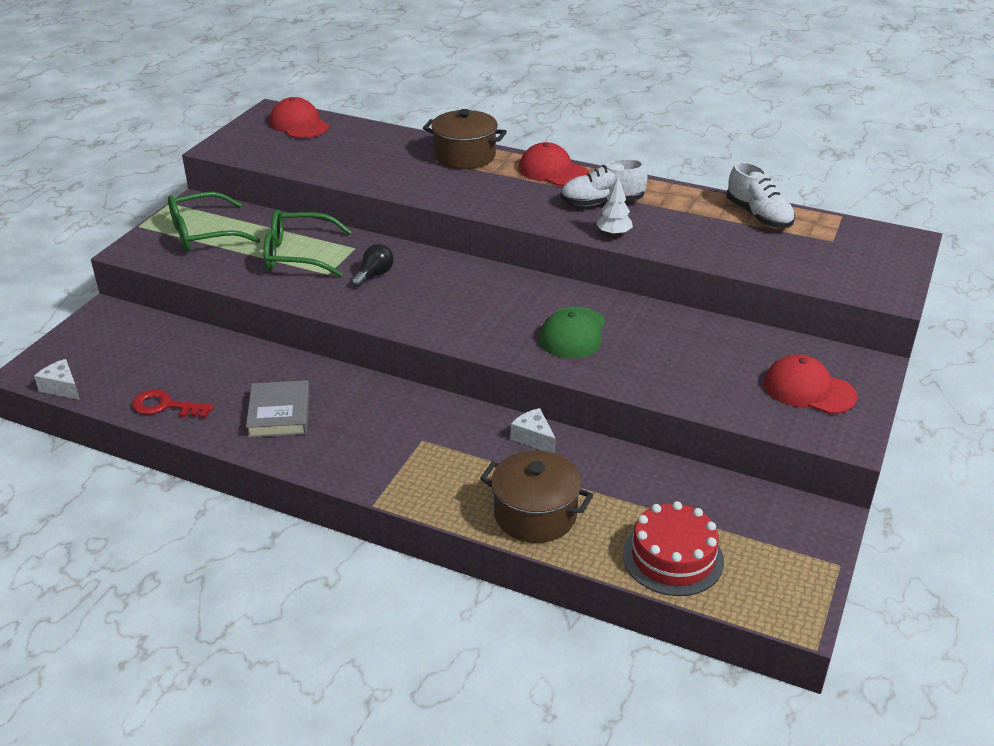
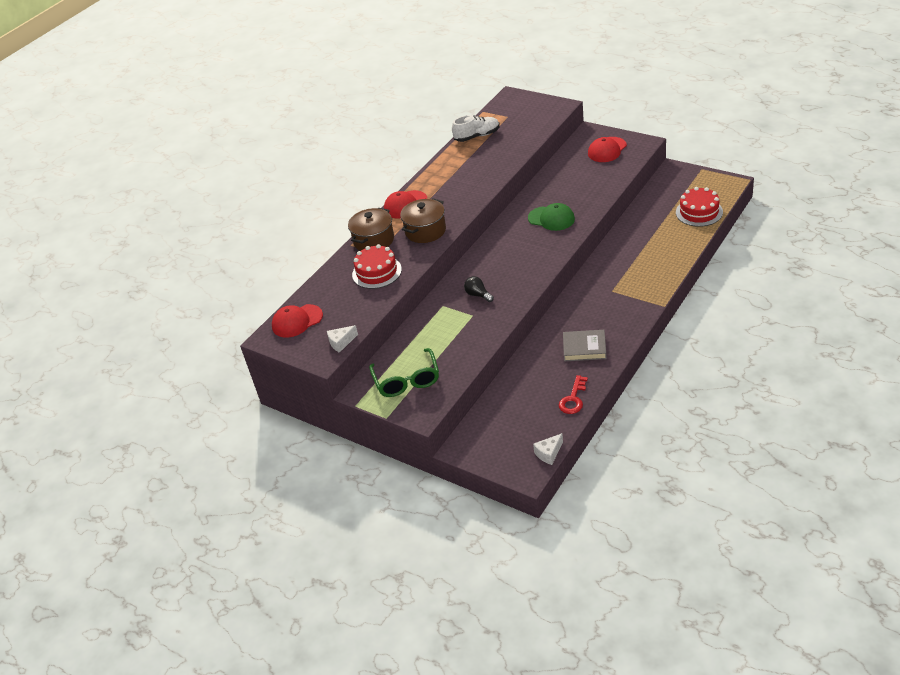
camera: 75 degrees left, 5 degrees up
(299, 255) = (446, 330): green glasses -> none
(390, 165) = (377, 272): none -> red cake
(534, 438) = (612, 252): white cheese -> white cheese (341, 342)
(535, 514) = (671, 252): brown pot -> brown pot (425, 231)
(602, 202) = (450, 187): white shoe -> none
(613, 234) = (487, 184): white tree -> none

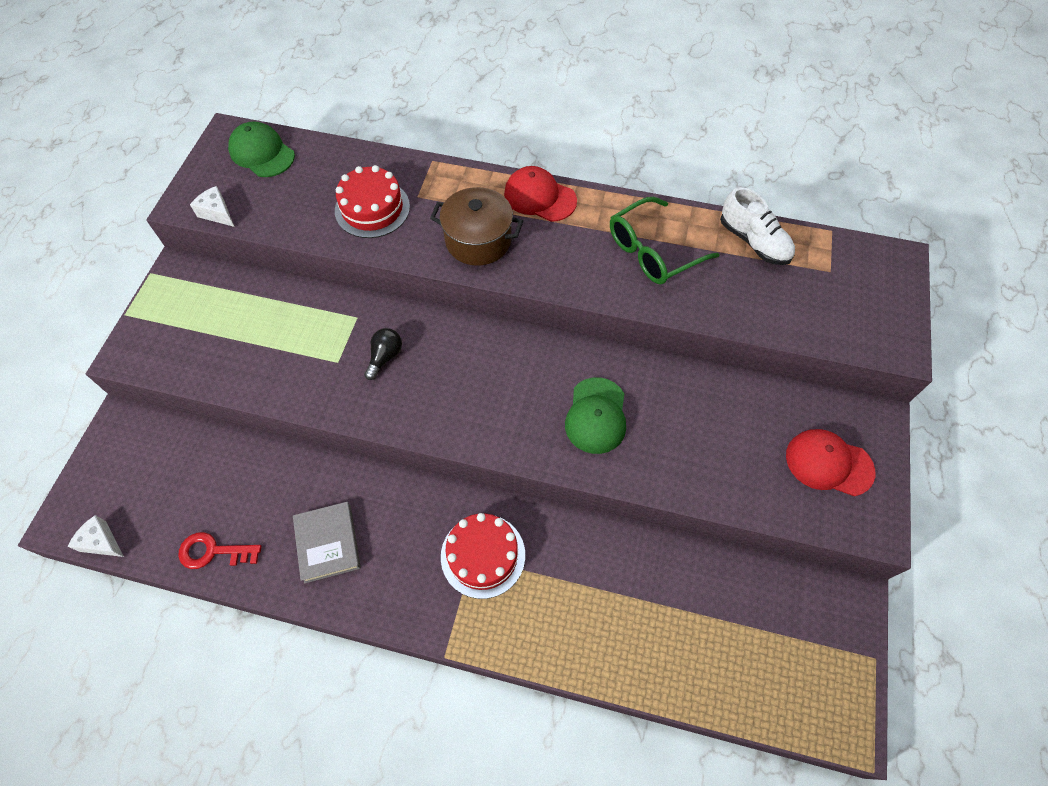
camera: 65 degrees right, 20 degrees up
(297, 321) = (262, 153): red cap -> green cap
(374, 240) = (446, 184): brown pot -> none
(407, 380) = (197, 317): green glasses -> green glasses (653, 251)
(699, 212) = (730, 677): red cake -> red cake (483, 555)

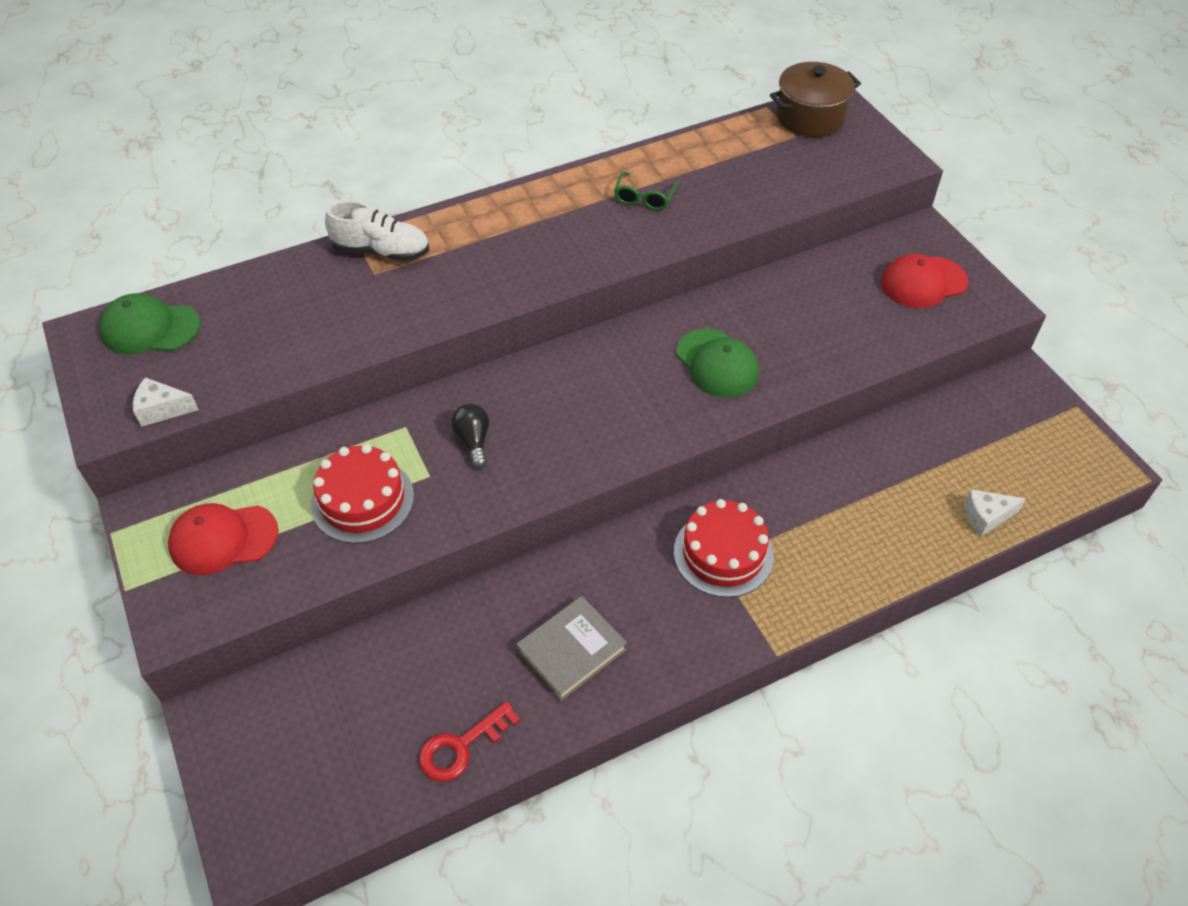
camera: 40 degrees left, 10 degrees down
(101, 542) = (322, 835): white cheese -> white cheese (986, 516)
(328, 543) = (571, 651): grey book -> grey book turned 75 degrees counterclockwise
(372, 209) = (338, 309): red cake -> red cake (362, 500)
(478, 240) = (478, 276): brown pot -> brown pot (810, 117)
(539, 197) = (496, 211): red cap -> red cap (223, 539)
(653, 251) = (644, 197): green glasses -> green glasses, size x0.56
(753, 242) = (717, 146): white shoe -> white shoe (381, 251)

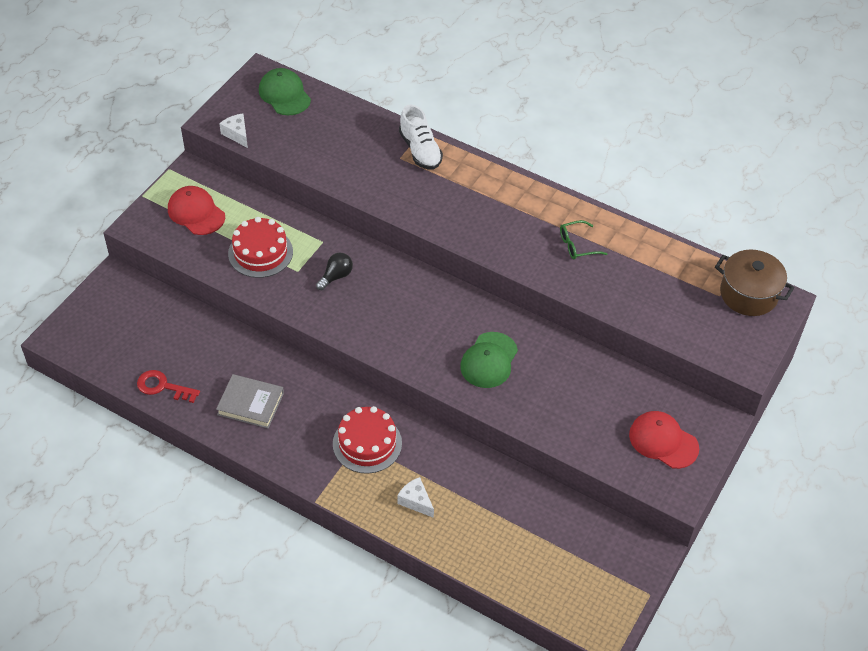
camera: 55 degrees right, 0 degrees up
(986, 516) = (501, 572): white cheese -> white cheese (416, 501)

